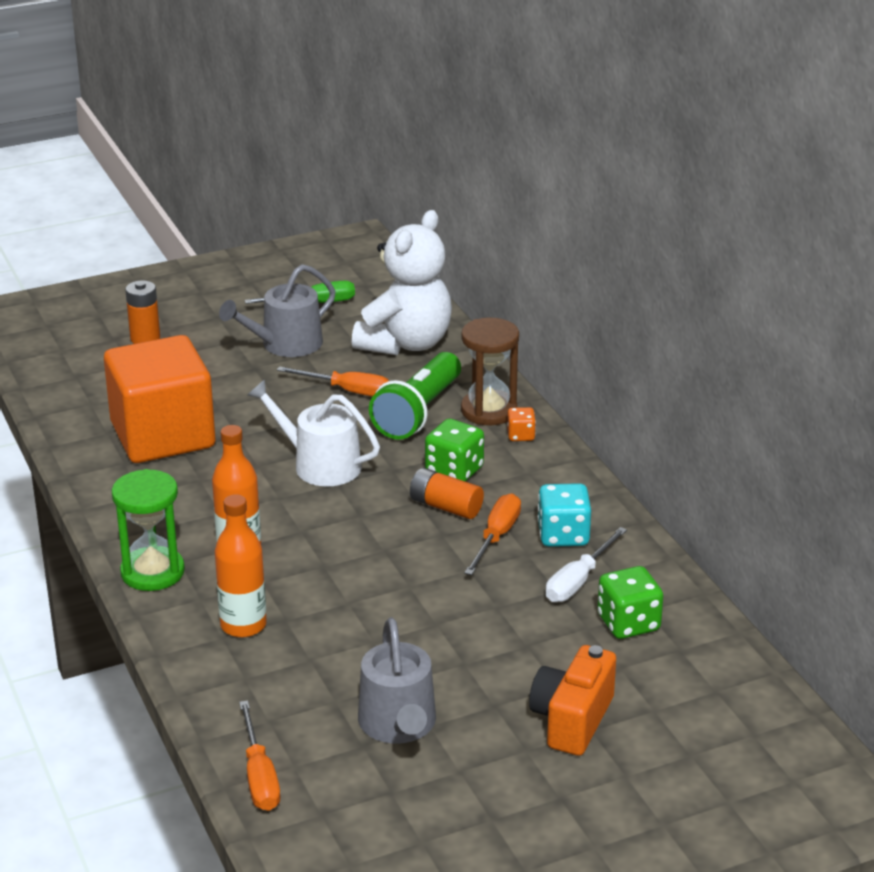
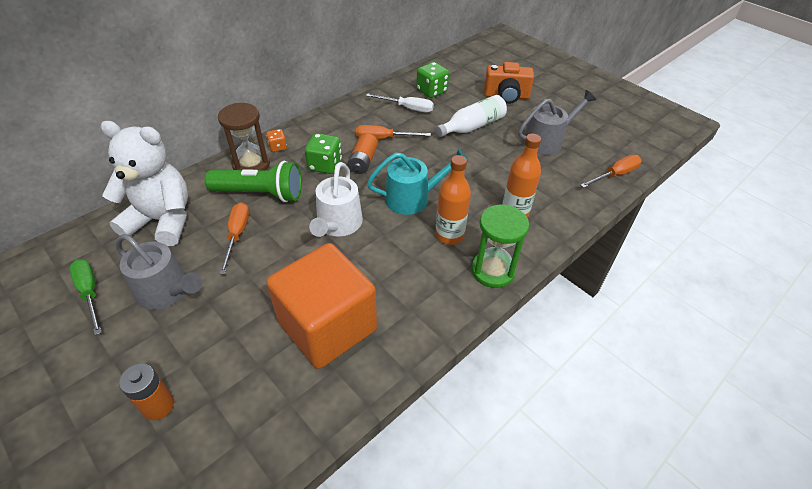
camera: 110 degrees left, 15 degrees up
(334, 536) = (413, 198): none -> turquoise watering can
(487, 644) = (472, 126): none -> white bottle
(563, 535) = (372, 118): turquoise dice -> none

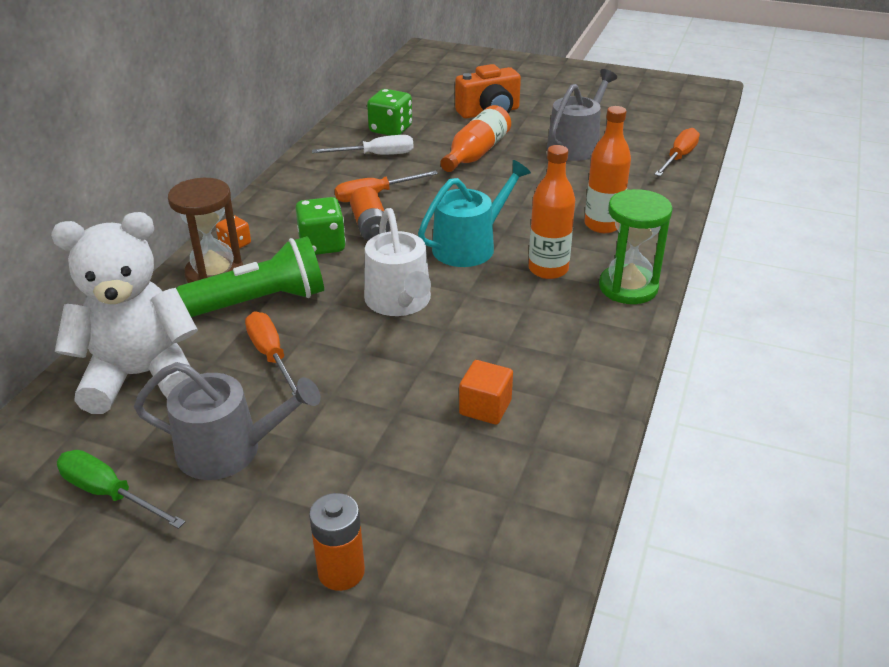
camera: 25 degrees left, 10 degrees down
(327, 326) = (485, 407): orange cube -> orange cube, size x0.40
(472, 126) = (476, 153): white bottle -> orange bottle

